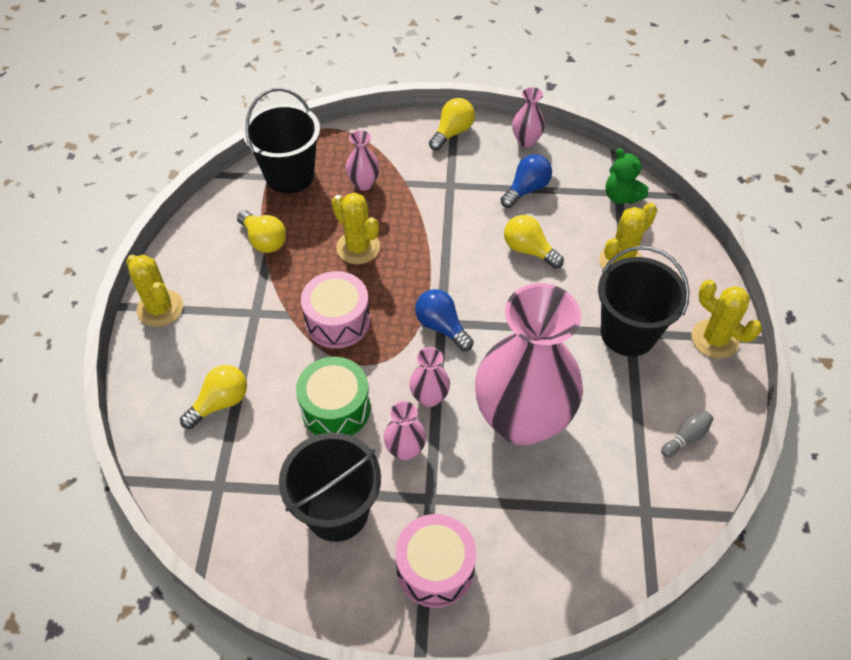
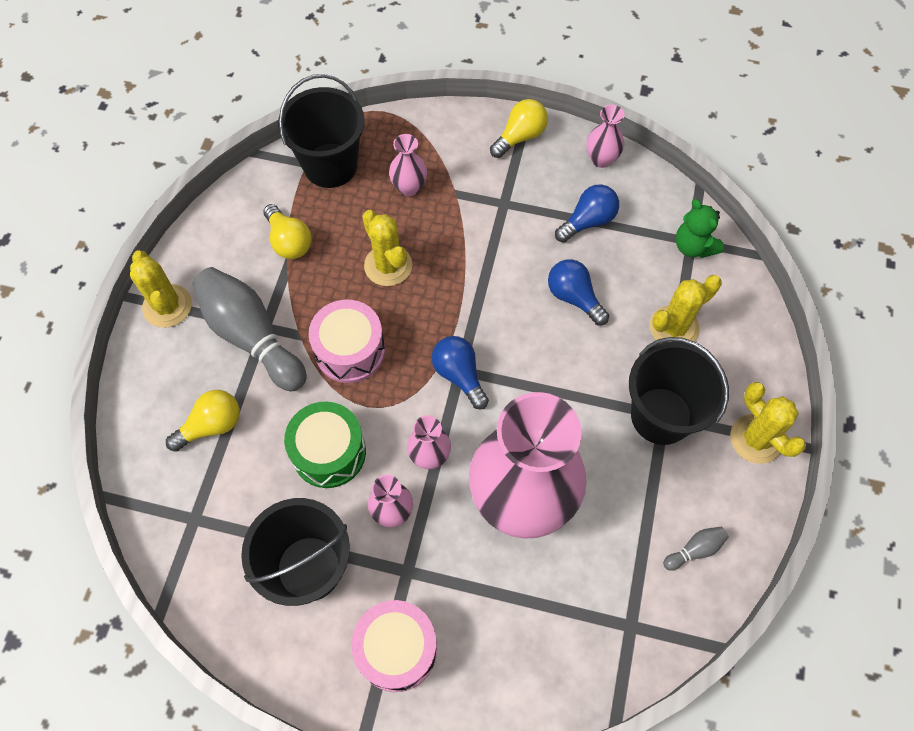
camera: 10 degrees right, 10 degrees up
(244, 322) = (251, 336): none -> grey bowling pin
(529, 250) = (574, 297): yellow light bulb -> blue light bulb

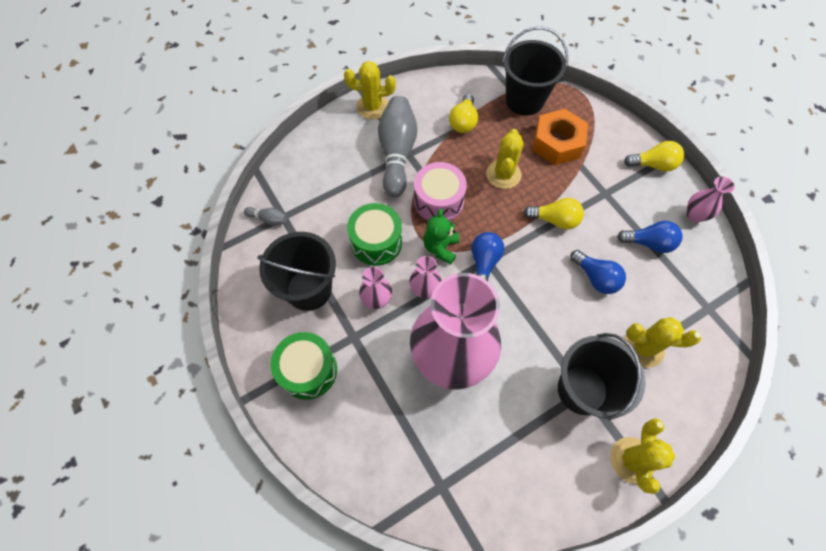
camera: 45 degrees right, 0 degrees up
(167, 306) = (372, 107): yellow cactus -> yellow cactus turned 75 degrees clockwise
(211, 426) = (335, 180): yellow light bulb -> yellow light bulb (555, 220)
(397, 649) = (308, 370): pink drum -> green drum
(409, 187) = (557, 143): pink vase -> orange nut
(574, 297) = (595, 278): blue light bulb -> blue light bulb turned 135 degrees clockwise
(693, 246) = (706, 312): green teddy bear -> green teddy bear (440, 248)
(695, 550) = (524, 484): grey bowling pin -> grey bowling pin (268, 219)

